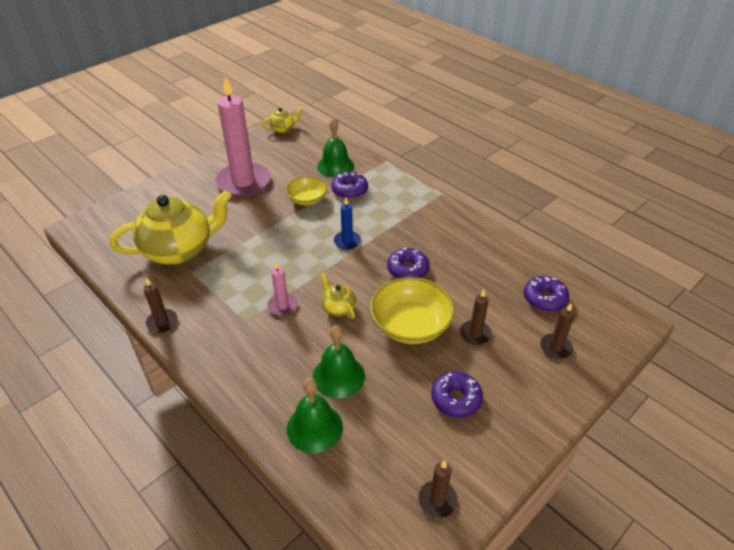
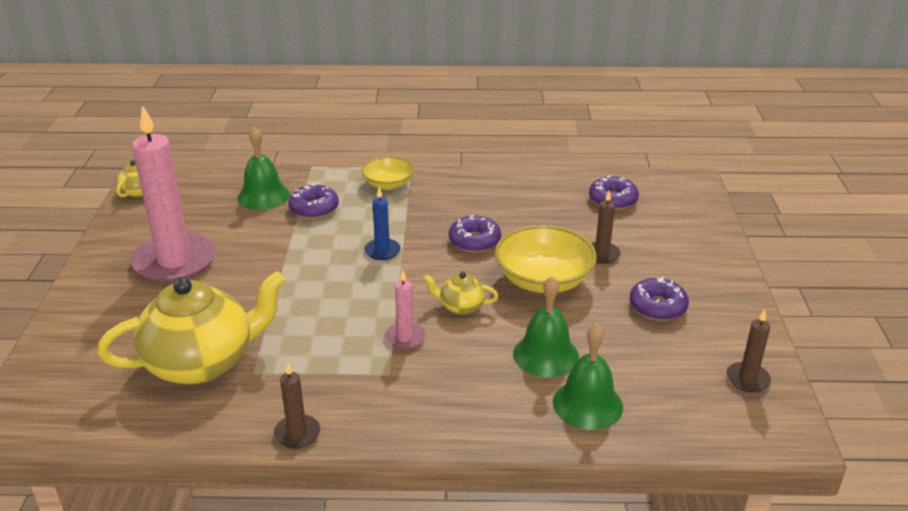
camera: 45 degrees left, 10 degrees down
(180, 250) = (202, 362): yellow teapot -> yellow teapot turned 45 degrees clockwise
(307, 199) = (280, 239): yellow bowl -> yellow bowl (388, 184)
(555, 347) = (669, 228): brown candle -> none

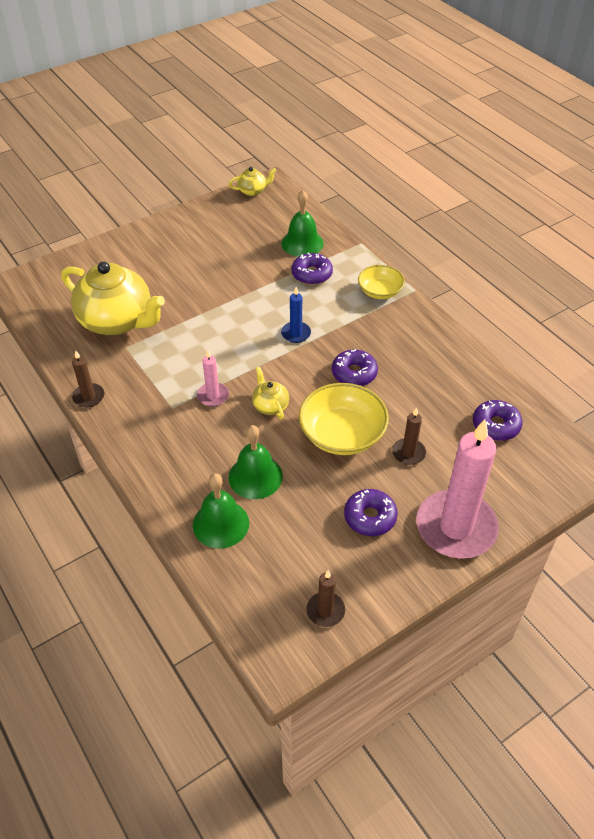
camera: 55 degrees right, 15 degrees up
(175, 261) = (197, 251): pink candle -> pink candle (456, 527)

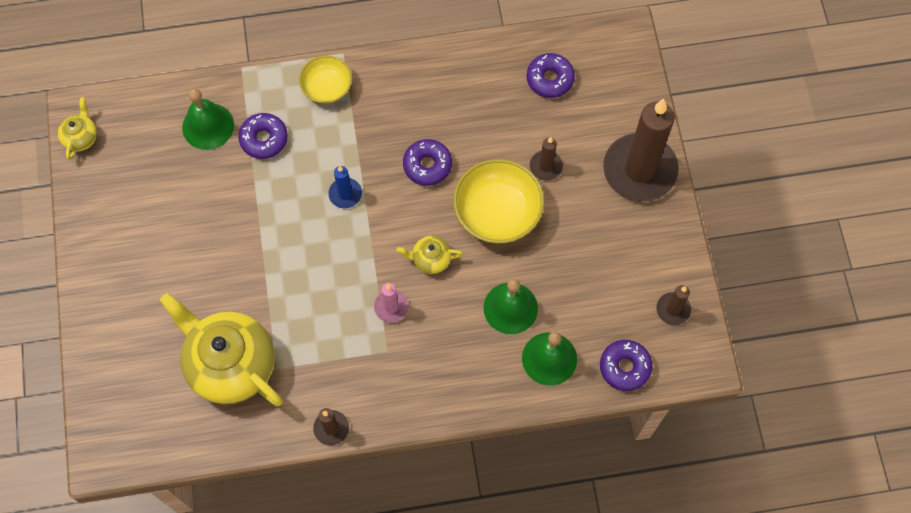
camera: 65 degrees left, 20 degrees up
(117, 321) = (230, 364): yellow teapot -> yellow teapot turned 105 degrees counterclockwise
(370, 517) = (599, 232): purple donut -> purple donut (625, 367)
(456, 527) = (639, 170): pink candle -> brown candle

